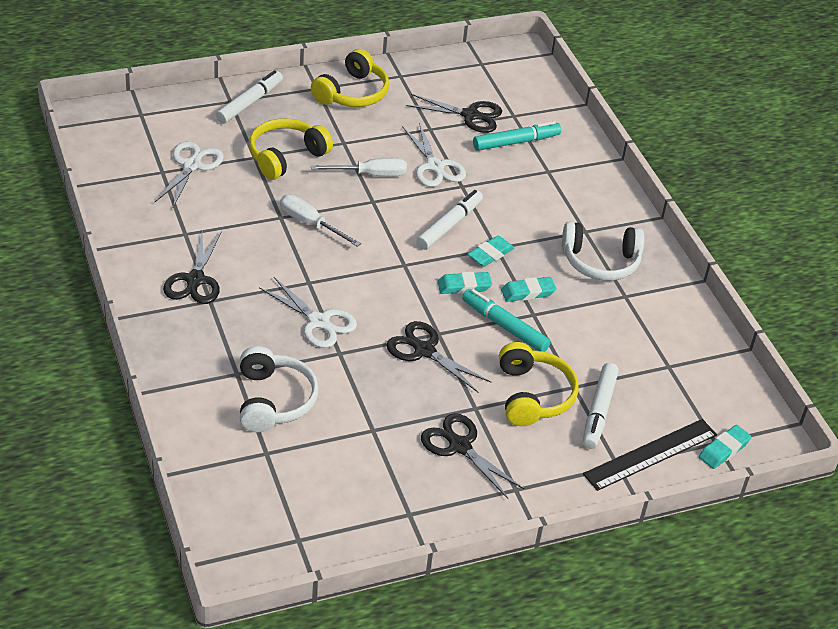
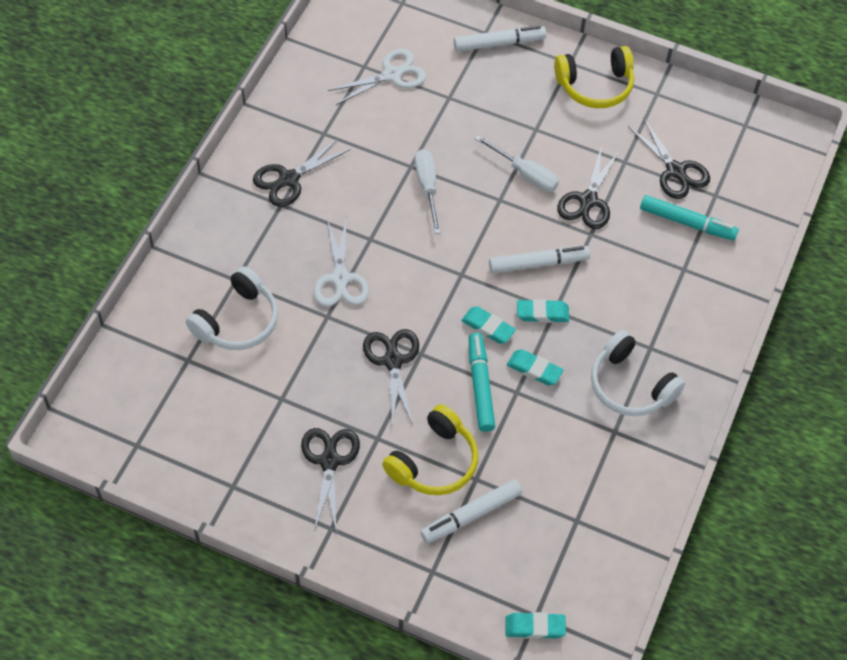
camera: 45 degrees right, 15 degrees up
(286, 157) = (474, 113): yellow headphones -> none
(435, 166) = (588, 200): white scissors -> black scissors
(650, 454) = (469, 583): black ruler -> none

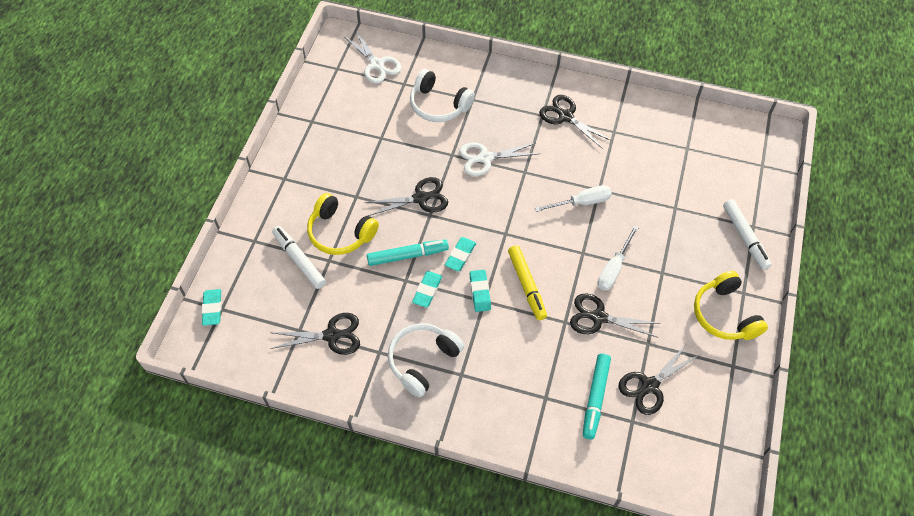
camera: 85 degrees right, 0 degrees up
(329, 461) = (335, 171): black scissors -> black scissors (331, 335)
(391, 75) = (684, 167): white scissors -> white scissors (376, 64)
(538, 263) = (527, 285): white marker -> yellow marker

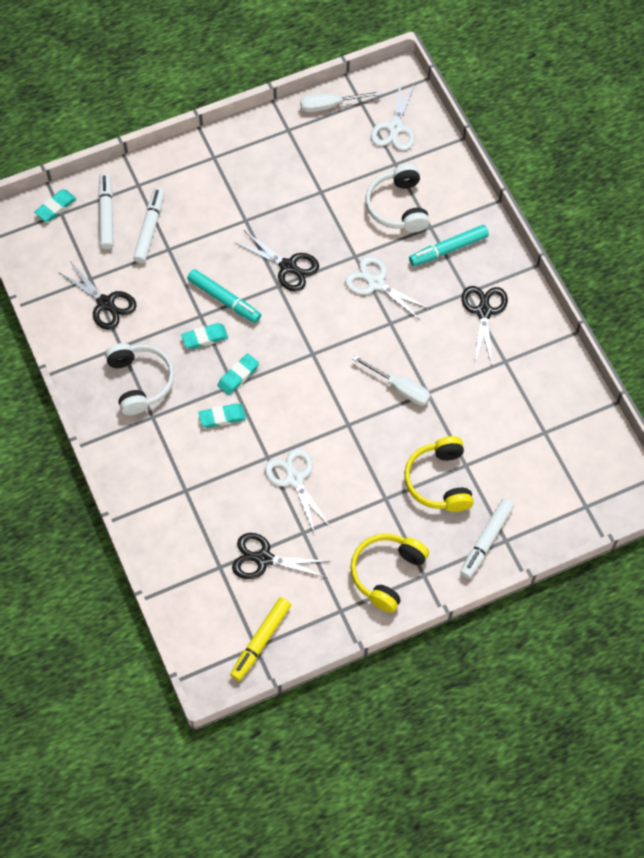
camera: 50 degrees right, 5 degrees up
(256, 279) = (106, 215): none -> white marker
(340, 232) = (201, 236): yellow headphones -> yellow headphones (439, 481)
(423, 361) = (140, 382): white headphones -> white headphones turned 75 degrees clockwise
(460, 256) = (259, 337): turquoise eraser -> turquoise eraser (222, 417)
(527, 285) = (276, 405): yellow marker -> yellow marker (261, 641)
(595, 398) = (217, 526): turquoise marker -> turquoise marker (448, 249)
(598, 317) = (294, 479): black scissors -> white scissors
(613, 268) = (354, 458): white screwdriver -> white screwdriver (330, 105)

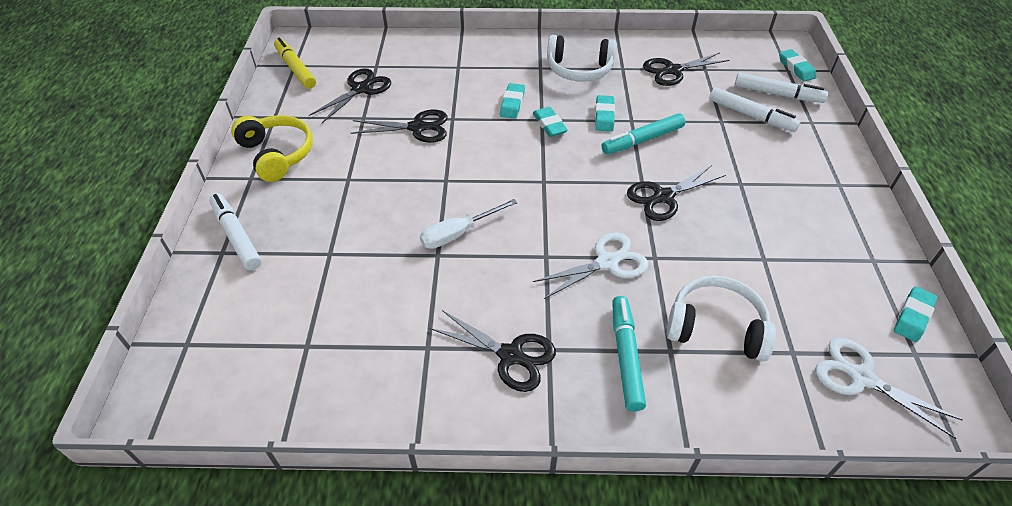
camera: 115 degrees right, 15 degrees down
(294, 479) = (417, 127): white scissors -> black scissors
(330, 105) = (912, 316): white screwdriver -> turquoise eraser
(439, 481) = (330, 225): yellow headphones -> none

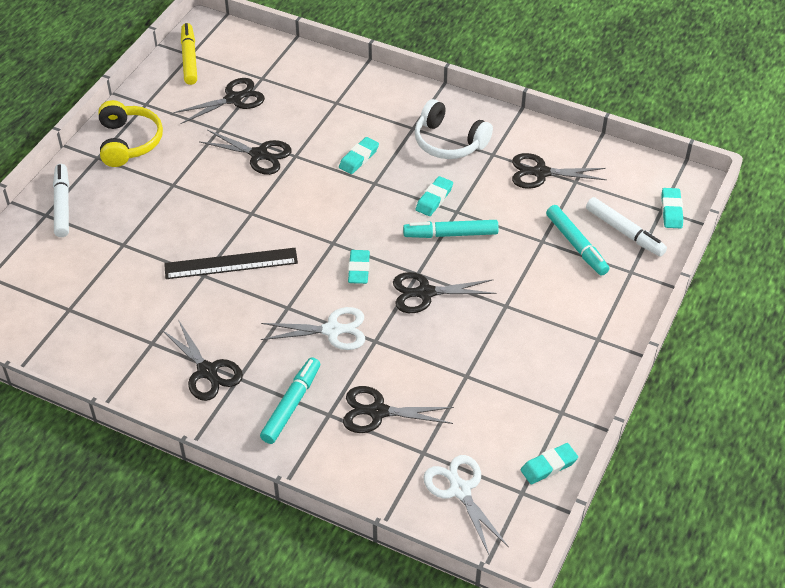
camera: 25 degrees right, 0 degrees up
(458, 233) = (231, 263): white screwdriver -> black ruler
(549, 125) = (377, 191): turquoise eraser -> turquoise eraser (359, 269)
(716, 328) = (378, 412): white headphones -> black scissors
(751, 115) = (576, 245): white marker -> turquoise marker

